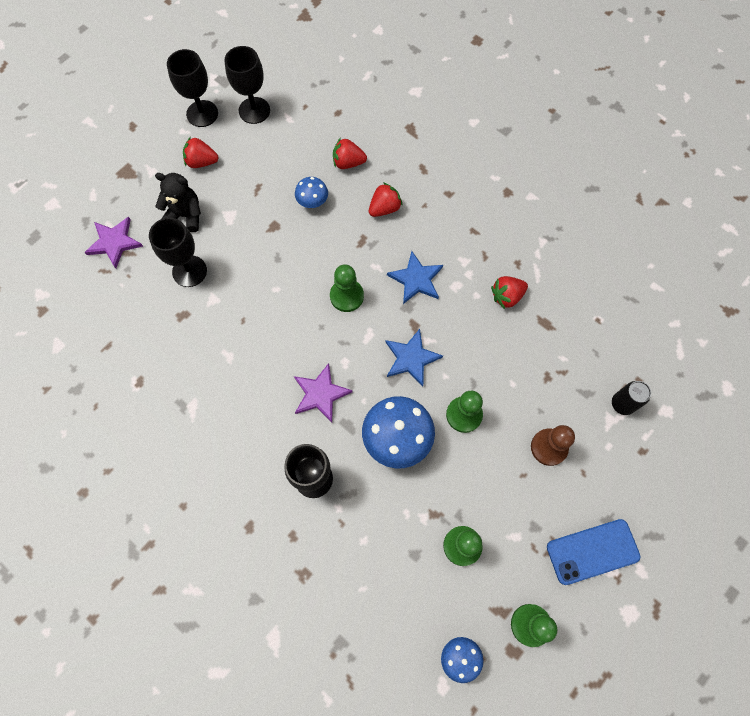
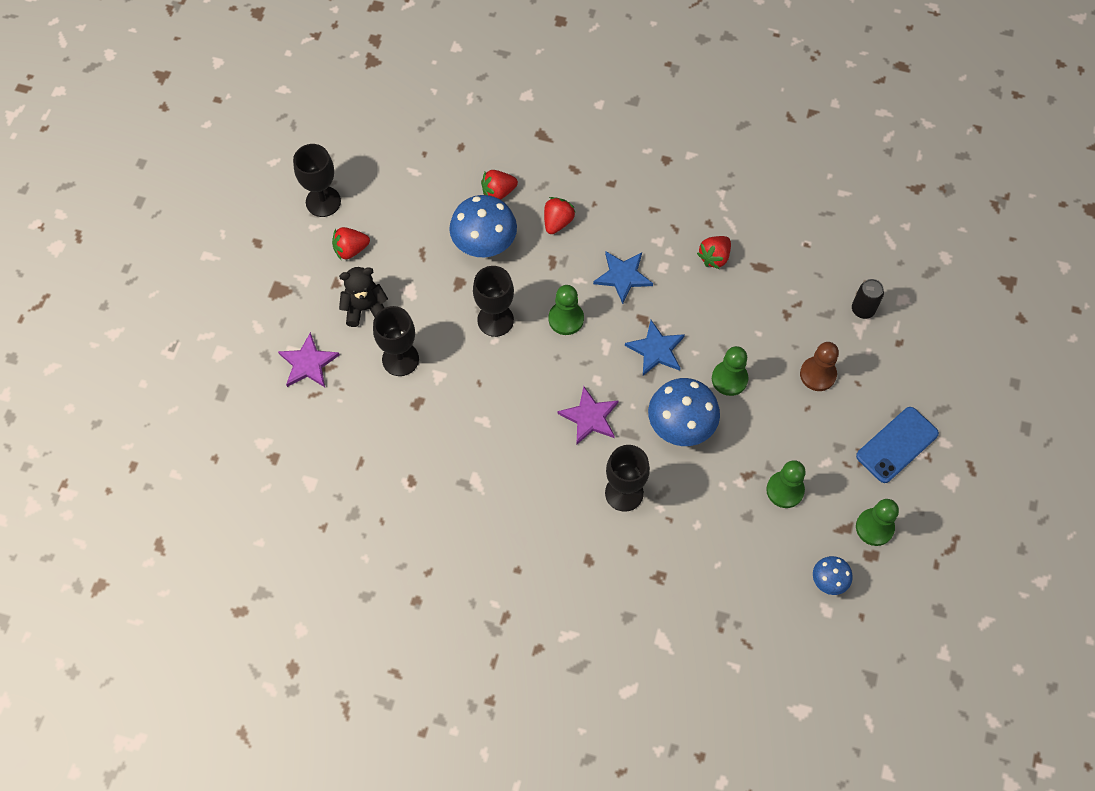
camera: 25 degrees left, 5 degrees down
(254, 110) = (375, 177): black goblet -> black goblet (495, 320)
(312, 202) = (484, 244): blue mushroom -> blue mushroom, size x1.87

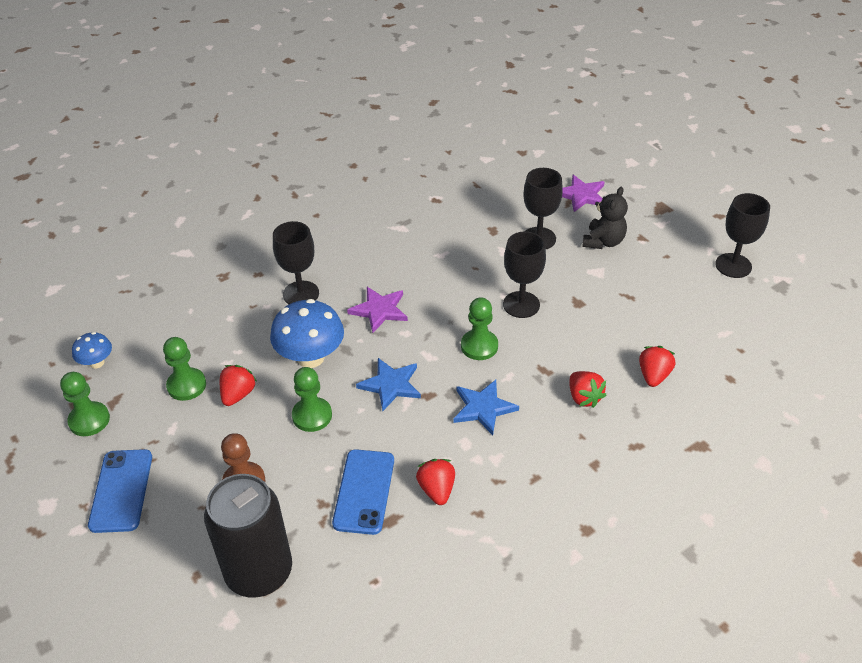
camera: 130 degrees right, 20 degrees down
(351, 250) = (668, 259): red strawberry -> red strawberry (238, 394)
(484, 244) = (603, 337): blue mushroom -> none
(755, 297) = (364, 491): none -> blue phone
(862, 310) = (259, 572): black can -> black can, size x2.18

